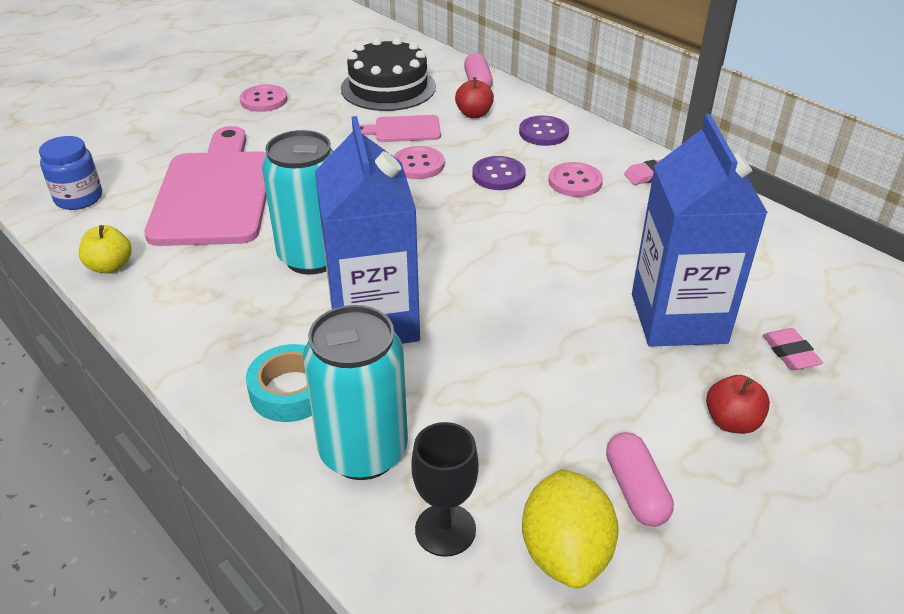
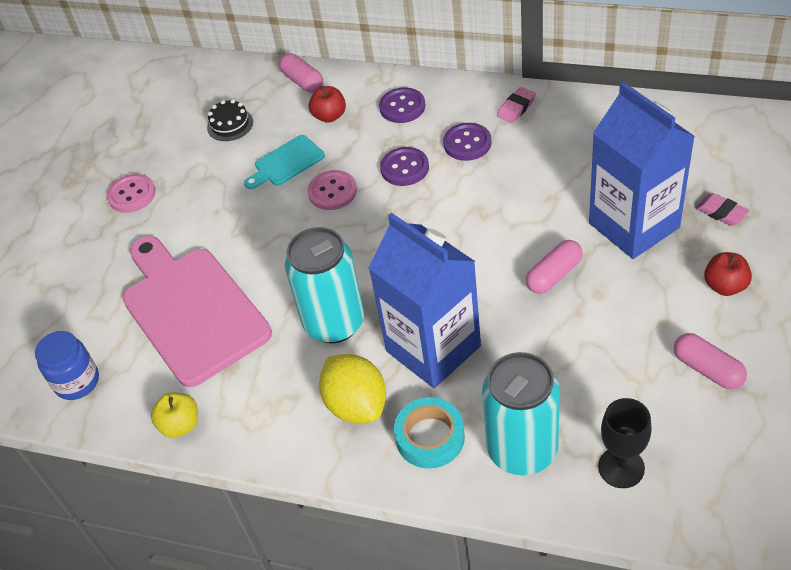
camera: 25 degrees left, 10 degrees up
(388, 88) = (230, 124): black cake -> black cake, size x0.49
(403, 129) = (286, 163): pink cutting board -> turquoise cutting board
(552, 320) = (554, 275): none -> pink capsule
(565, 553) = (701, 436): yellow lemon -> yellow lemon (356, 405)
(575, 182) = (467, 143): pink button -> purple button

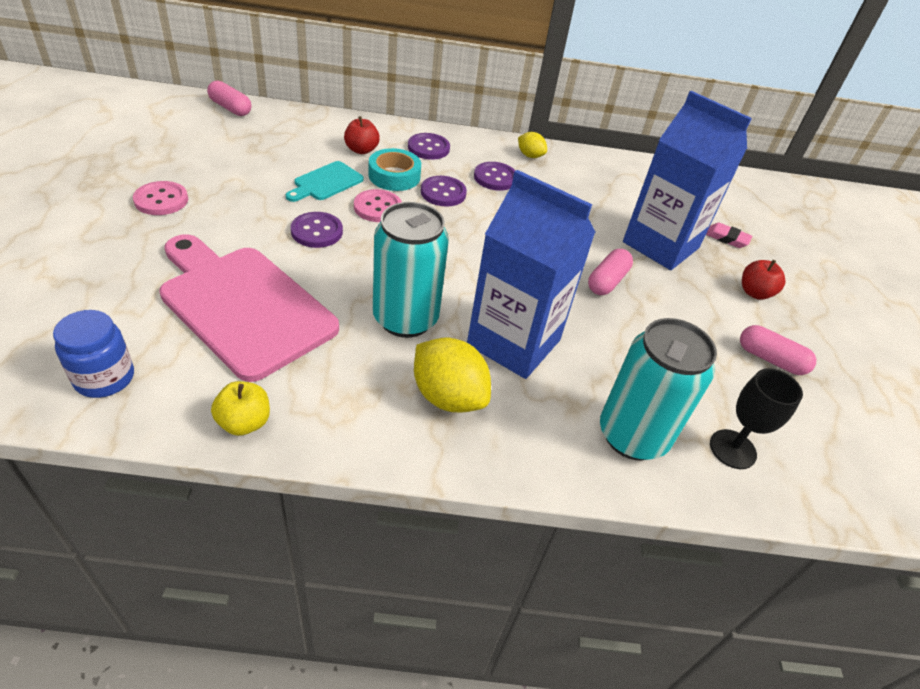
camera: 25 degrees left, 5 degrees down
(230, 124) = (262, 150): black cake -> none
(268, 225) = (317, 231): none -> purple button
(302, 81) = (330, 123): pink capsule -> pink capsule (230, 108)
(430, 437) = (535, 427): turquoise tape -> turquoise tape (394, 176)
(516, 108) = (530, 156): pink eraser -> yellow lemon

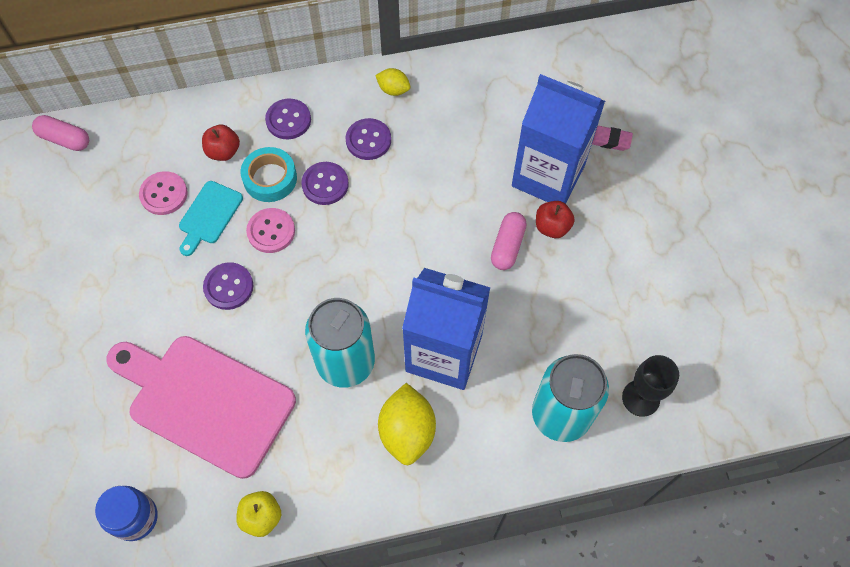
camera: 10 degrees left, 20 degrees up
(161, 200) = (70, 303): pink button -> pink button (164, 194)
(448, 396) = (407, 431): yellow lemon -> yellow lemon turned 60 degrees clockwise
(754, 293) = (642, 207): red apple -> red apple (552, 227)
(770, 359) = (663, 287): pink capsule -> none

